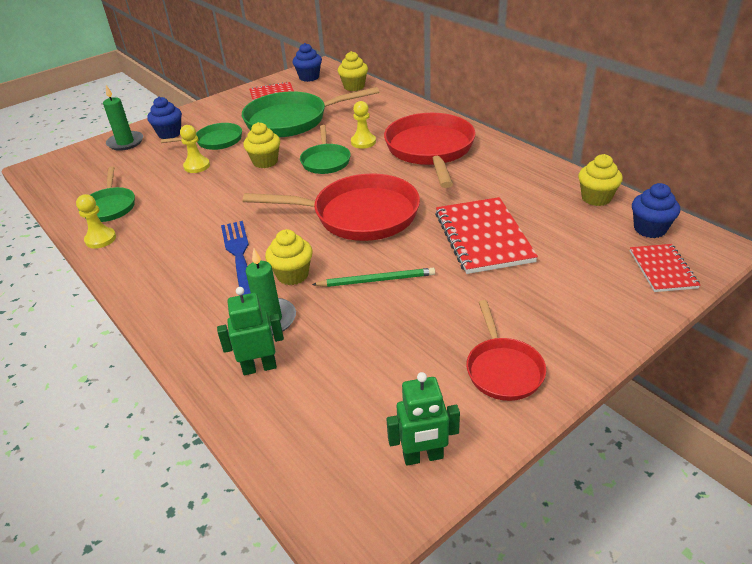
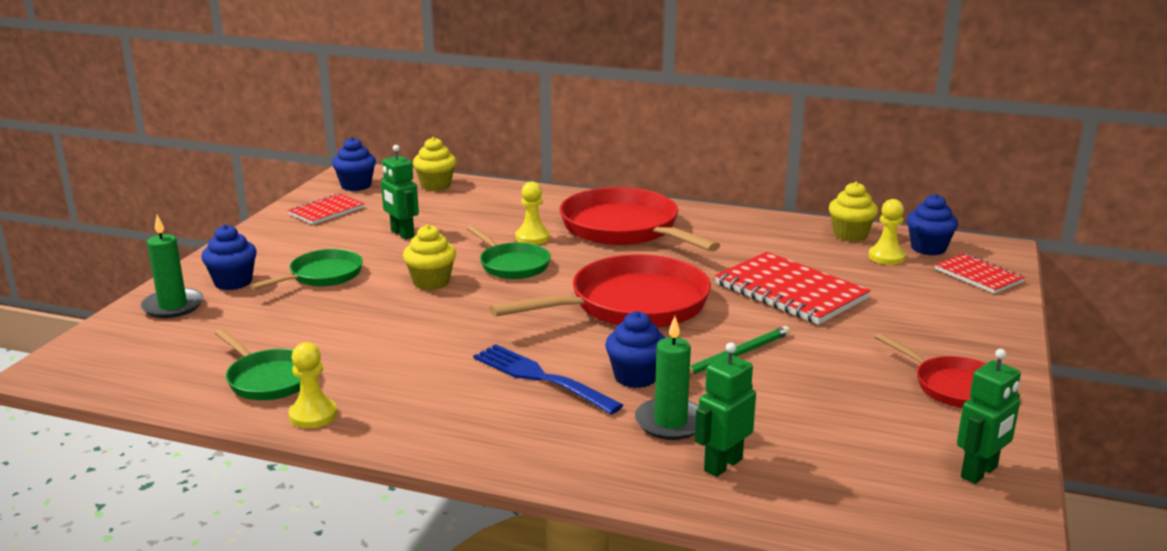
camera: 35 degrees left, 15 degrees down
(197, 166) = (336, 307): yellow pawn -> yellow pawn (886, 257)
(292, 120) = (402, 234): green pan -> green robot
(292, 275) = (635, 377): yellow cupcake -> blue cupcake

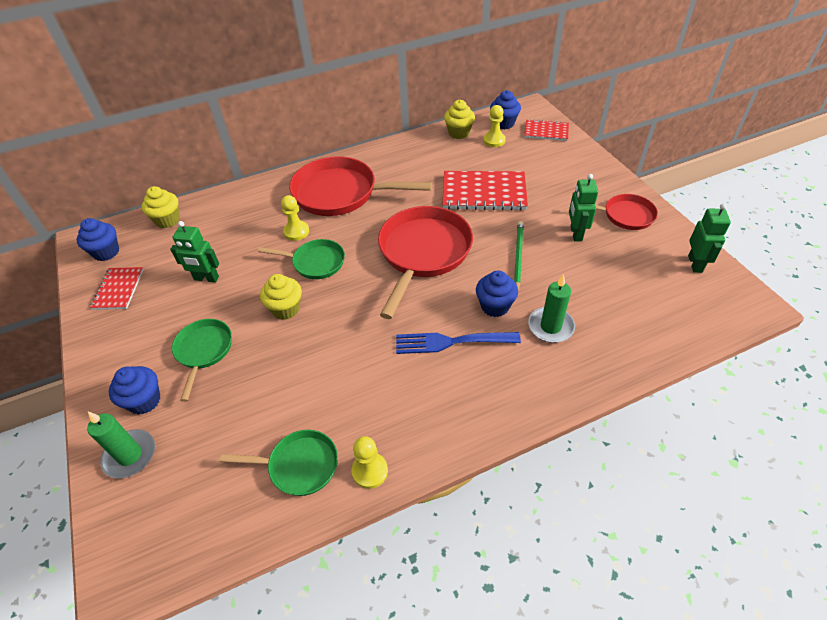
camera: 40 degrees left, 25 degrees up
(722, 465) = (606, 337): green robot -> green robot (575, 233)

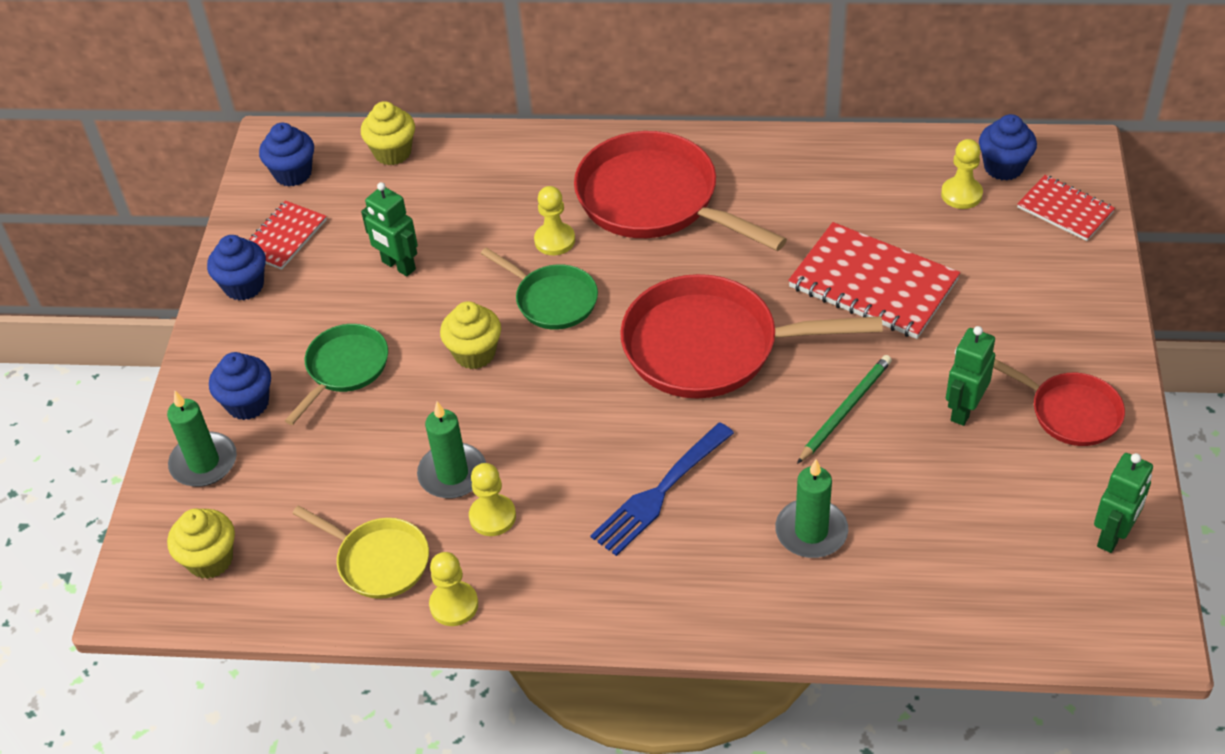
camera: 30 degrees right, 0 degrees up
(299, 465) = (379, 561): green pan -> yellow pan
(316, 386) = (452, 474): none -> green candle
(359, 401) = (492, 516): none -> yellow pawn
(423, 253) = (710, 347): red pan -> red pan turned 135 degrees counterclockwise
(451, 342) = (659, 492): blue fork -> blue fork turned 75 degrees counterclockwise
(459, 133) = (913, 158): yellow cupcake -> yellow cupcake (210, 560)
(495, 306) = (755, 469): blue cupcake -> blue cupcake (244, 286)

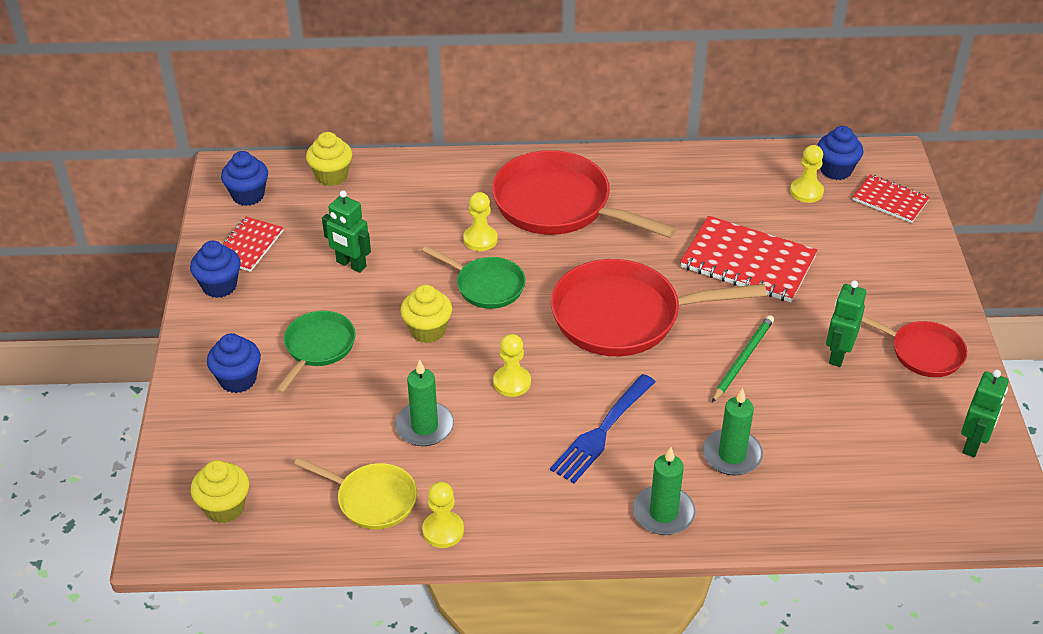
camera: 10 degrees left, 5 degrees down
(204, 463) = (206, 429): green candle -> green candle (663, 513)
(492, 516) = (464, 458): yellow pawn -> yellow pawn (512, 382)

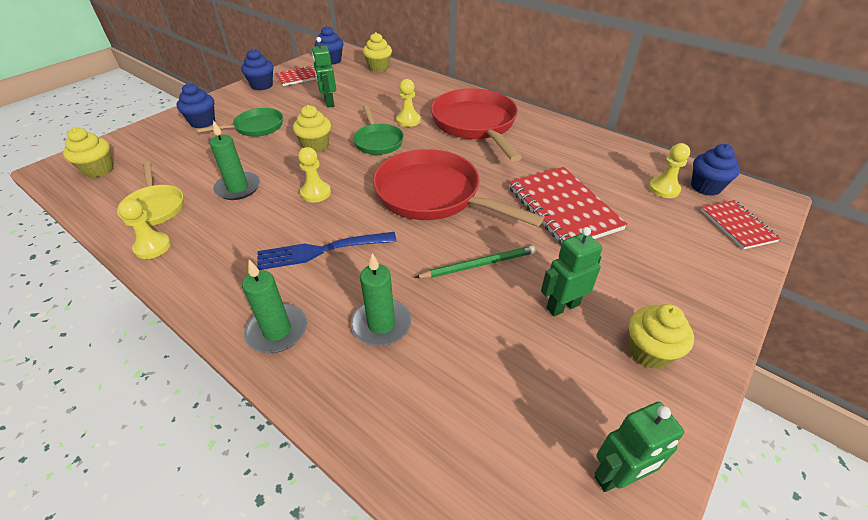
camera: 40 degrees right, 0 degrees up
(922, 352) = (648, 352): red pan -> yellow cupcake

